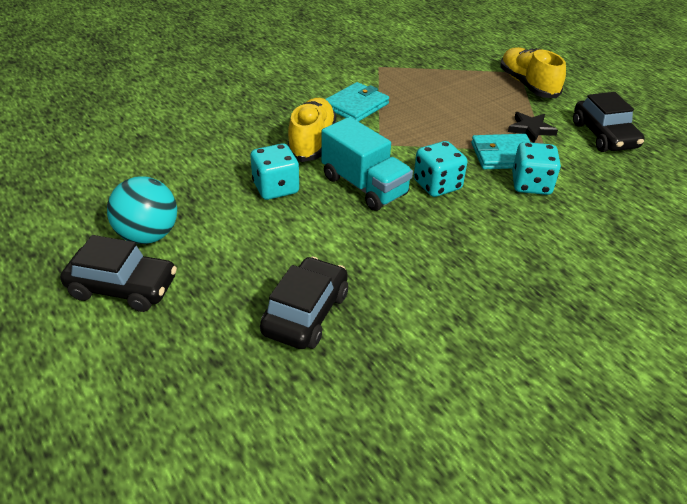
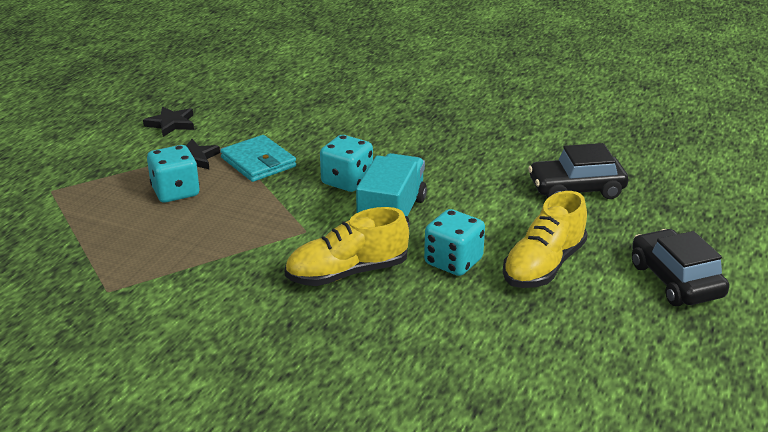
camera: 120 degrees left, 10 degrees down
(148, 235) = (609, 302): turquoise ball -> none
(356, 106) = (236, 272): turquoise wallet -> none
(527, 85) = (84, 179): yellow shoe -> yellow shoe (543, 266)
(531, 184) = (296, 141): turquoise dice -> turquoise dice (175, 192)
(604, 136) = (171, 124): black car -> black star

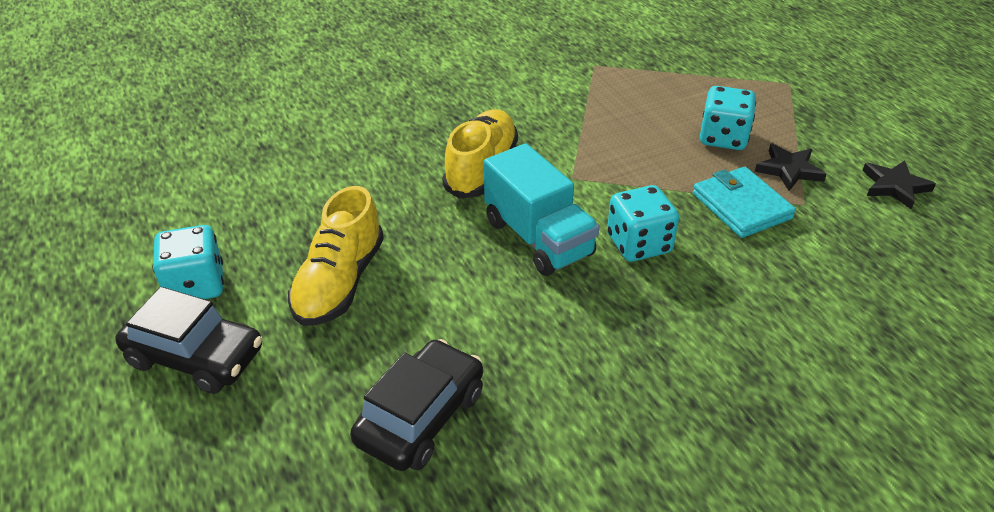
camera: 130 degrees right, 10 degrees up
(258, 162) = (741, 206): turquoise wallet -> turquoise wallet turned 60 degrees clockwise
(453, 262) = (420, 232): turquoise dice -> turquoise dice (196, 285)
(543, 266) = (339, 282): yellow shoe -> yellow shoe turned 150 degrees counterclockwise

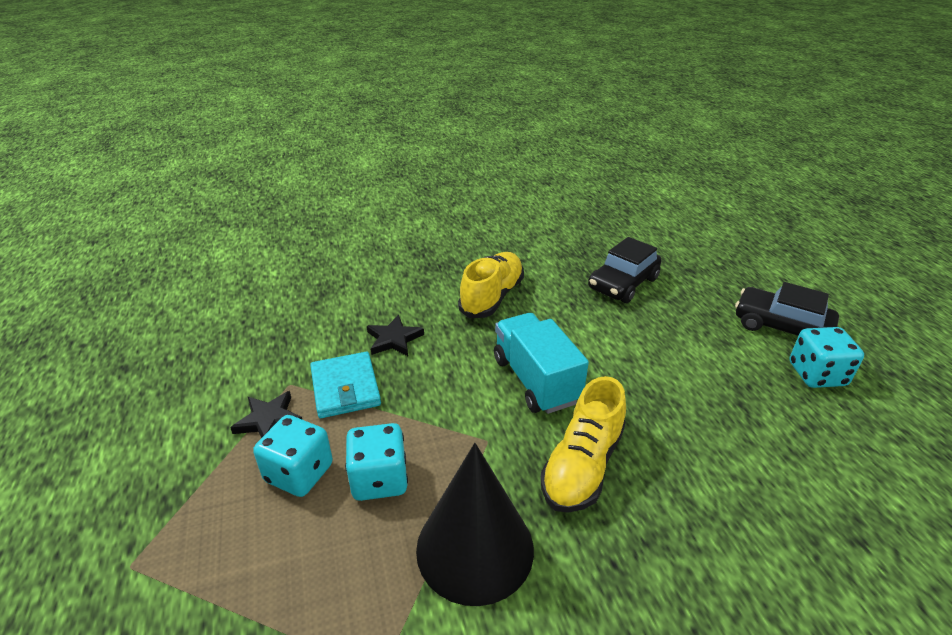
camera: 170 degrees left, 5 degrees down
(339, 282) = (698, 363): yellow shoe -> yellow shoe (492, 297)
(558, 113) = (475, 548): none -> black cone
(639, 244) = (453, 365): turquoise dice -> turquoise dice (379, 479)
(894, 186) = (193, 389): black star -> black star (394, 339)

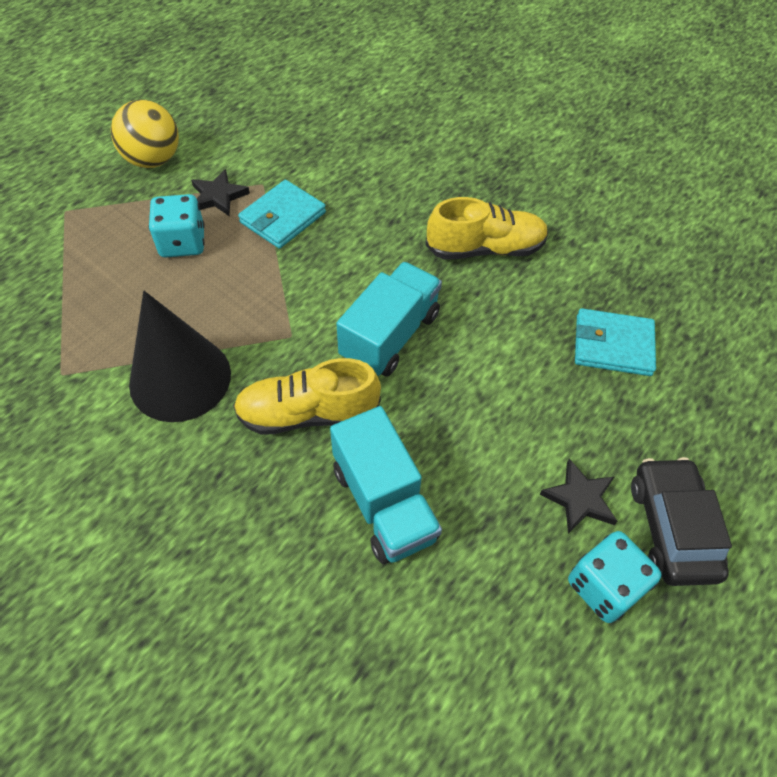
camera: 55 degrees right, 20 degrees up
(156, 450) = (153, 160): none -> yellow ball
(379, 479) = (206, 290): turquoise dice -> none
(394, 339) = (364, 214): black star -> black star (580, 499)
(623, 283) = (613, 345): black car -> turquoise wallet
(701, 456) = (384, 503): none -> turquoise truck

